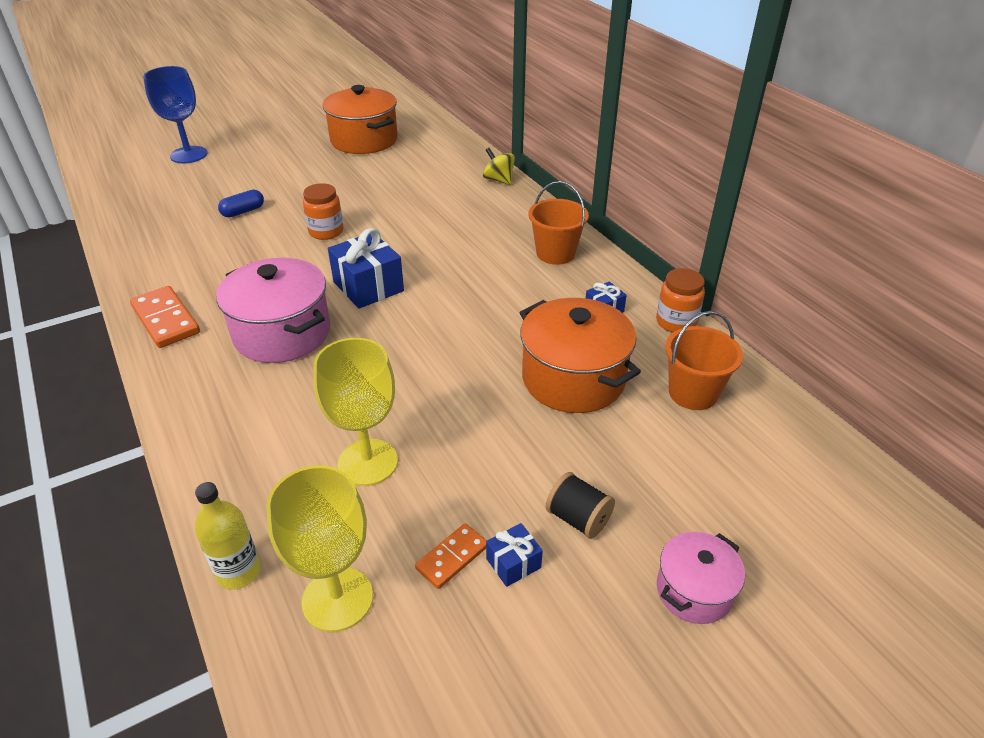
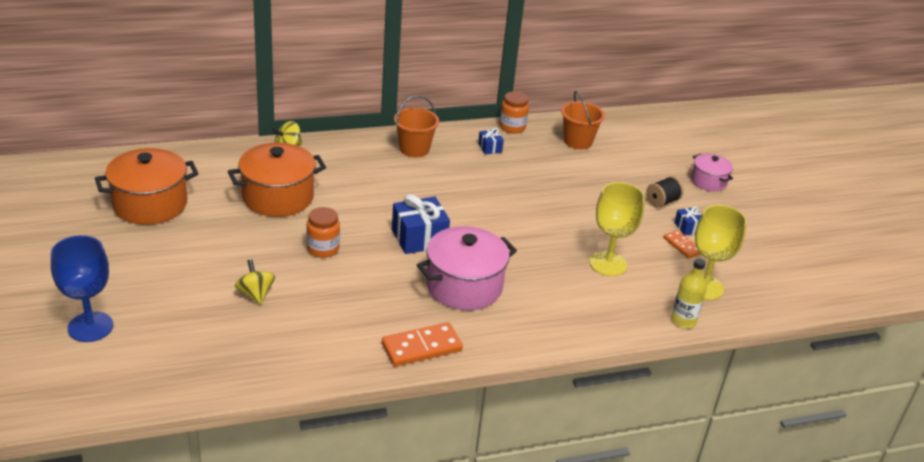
camera: 80 degrees left, 5 degrees down
(243, 211) = (255, 294): blue capsule -> yellow spinning top
(573, 378) = (554, 176): orange pot -> orange pot (278, 197)

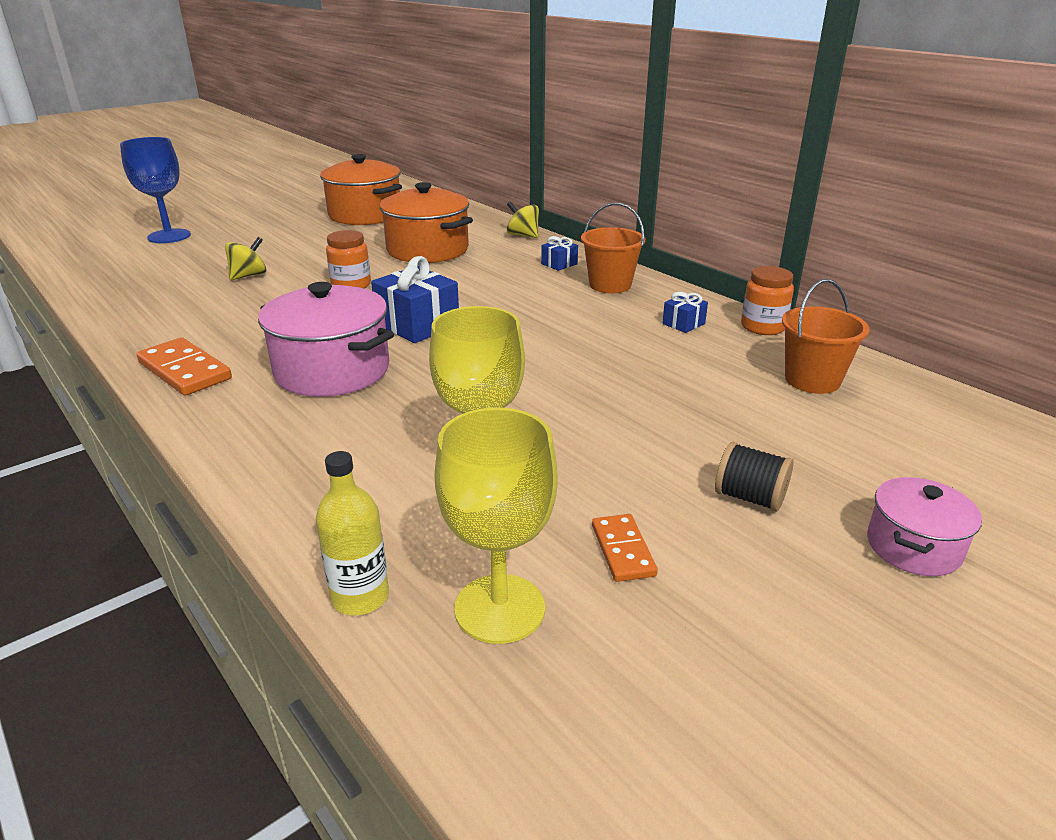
camera: 70 degrees right, 5 degrees down
(682, 246) = (623, 550): orange domino -> orange domino turned 45 degrees counterclockwise
(688, 227) = (697, 547): blue gift -> blue gift (559, 264)

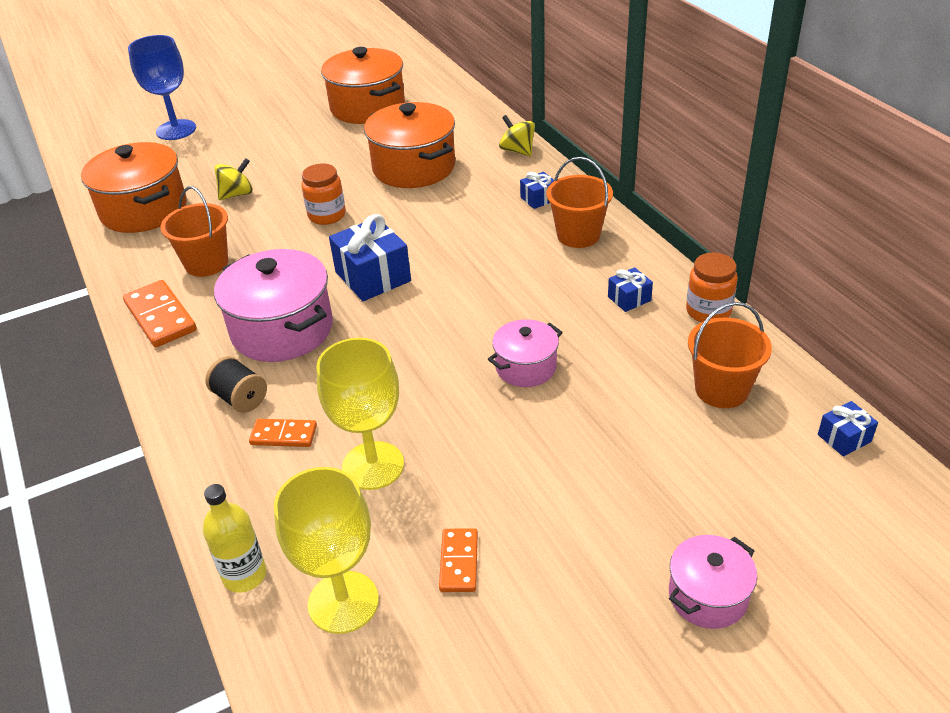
camera: 15 degrees right, 10 degrees up
(146, 292) = (144, 210): none -> orange pot
(229, 326) = (206, 263): none -> orange bucket
(365, 457) = (283, 435): none -> orange domino
(610, 379) = (526, 367): none -> pink pot
(749, 497) = (590, 523): black spool -> black spool (240, 398)
(950, 405) = (844, 438): none -> blue gift

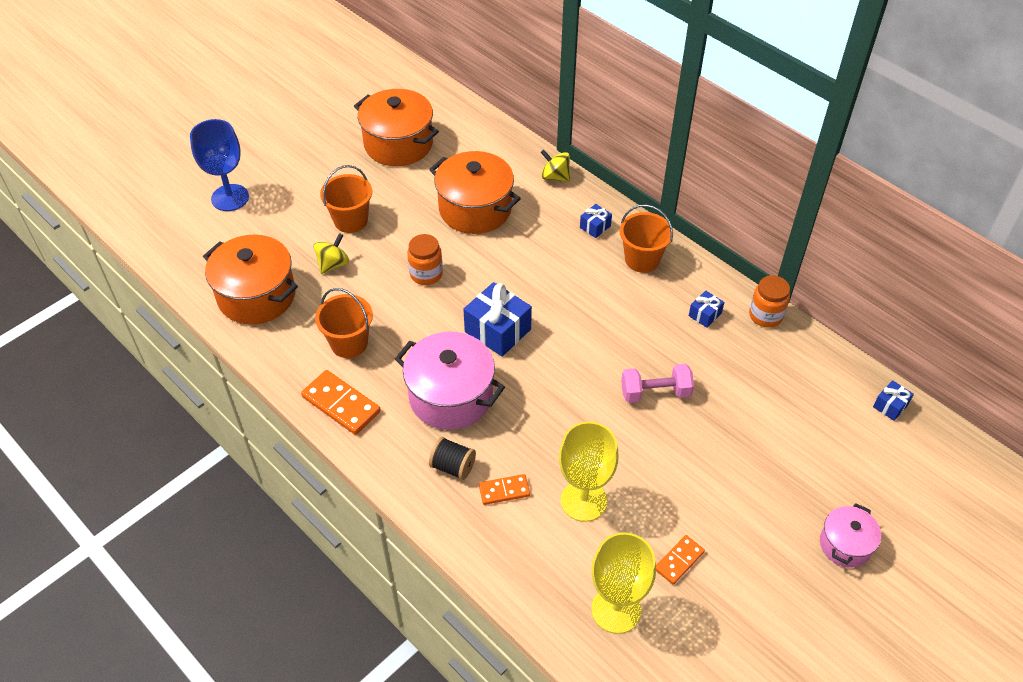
camera: 20 degrees left, 10 degrees up
(244, 575) = (537, 608): yellow bottle -> none
(459, 562) = (679, 561): orange domino -> orange domino turned 60 degrees clockwise
(526, 367) = (655, 392): pink pot -> pink dumbbell
(721, 389) = (798, 383): orange bucket -> orange bucket (351, 220)

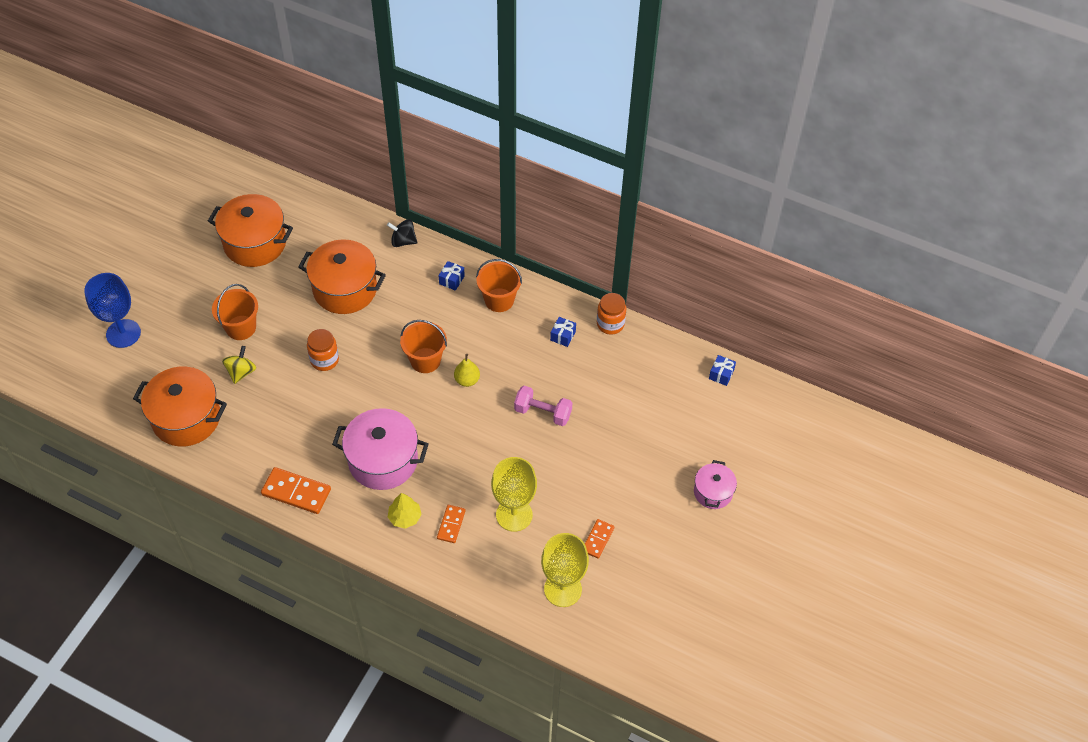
camera: 20 degrees left, 5 degrees up
(349, 343) = (282, 438): orange bucket -> orange bucket (425, 360)
(453, 466) = (405, 517): black spool -> yellow tree
(497, 330) = (401, 394): blue gift -> none
(504, 491) = (451, 524): orange domino -> orange domino turned 45 degrees counterclockwise
(555, 177) = (403, 241): yellow spinning top -> black spinning top
(577, 334) = (467, 380): none -> yellow pear
(655, 392) = (543, 412): pink dumbbell -> pink dumbbell turned 45 degrees clockwise

